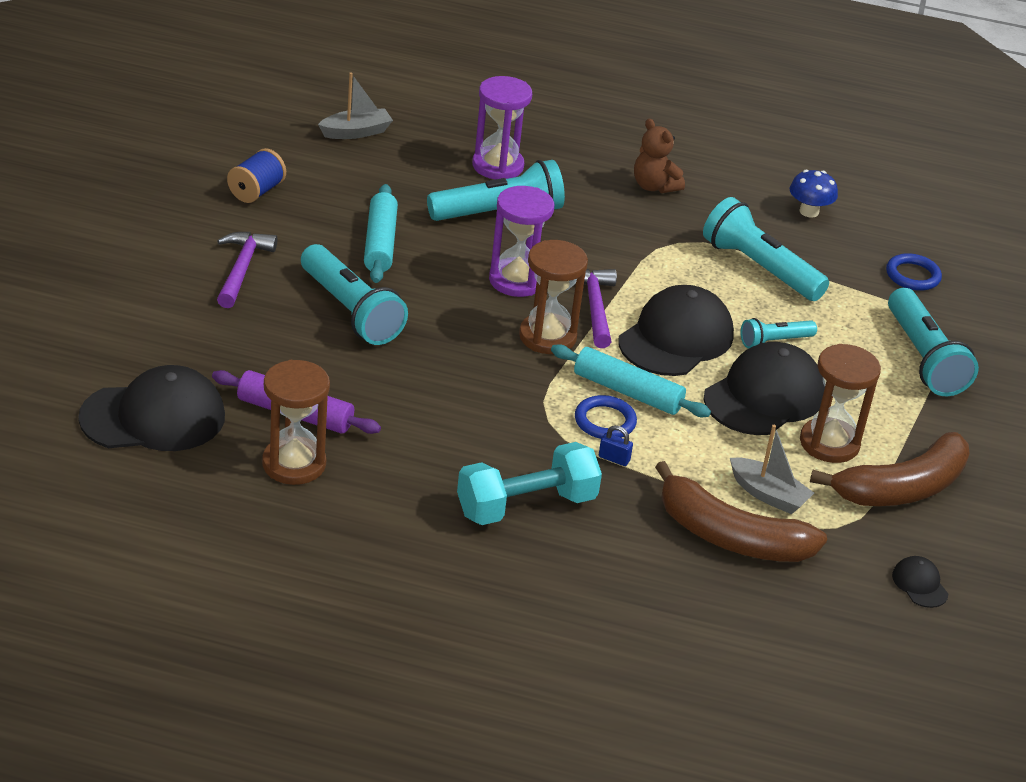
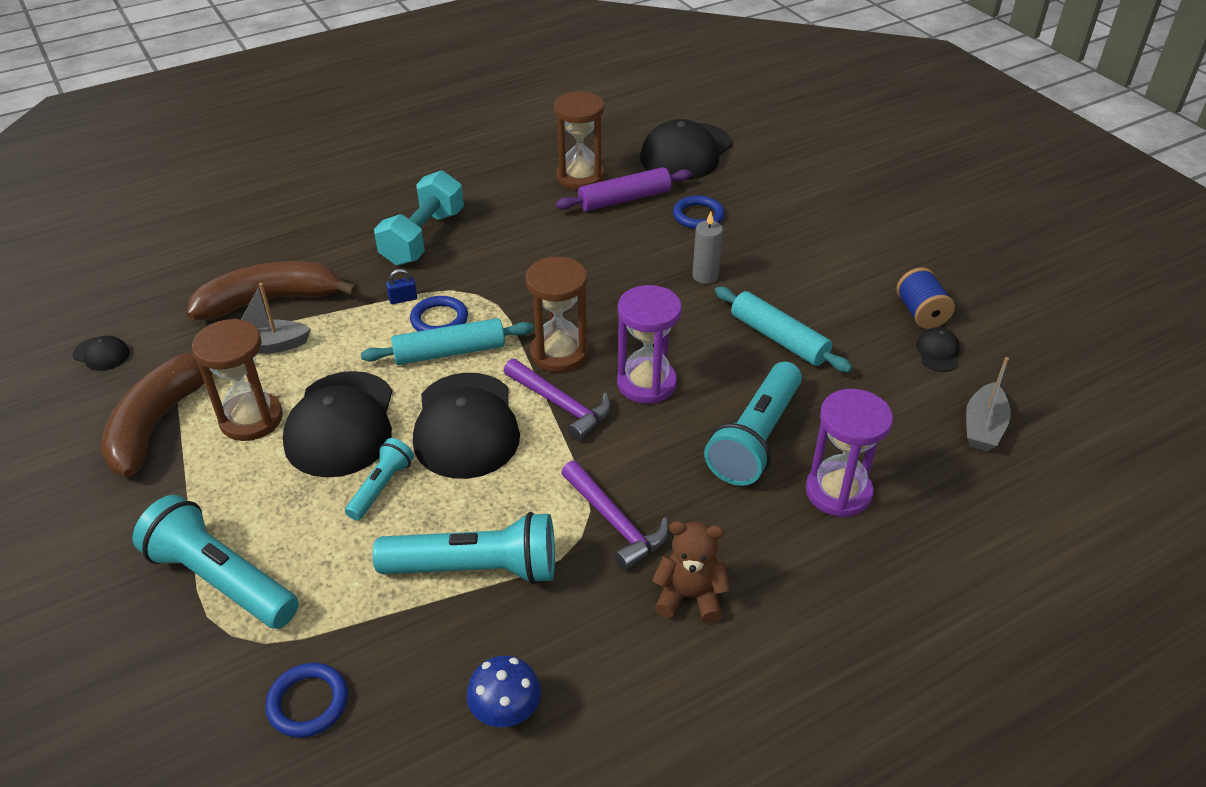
camera: 140 degrees right, 5 degrees up
(242, 269) = (812, 254): purple hammer -> purple hammer (615, 523)
(263, 355) = (698, 216): none -> blue ring
(296, 170) = (938, 352): none -> black cap
(350, 311) = (705, 276): turquoise flashlight -> grey candle

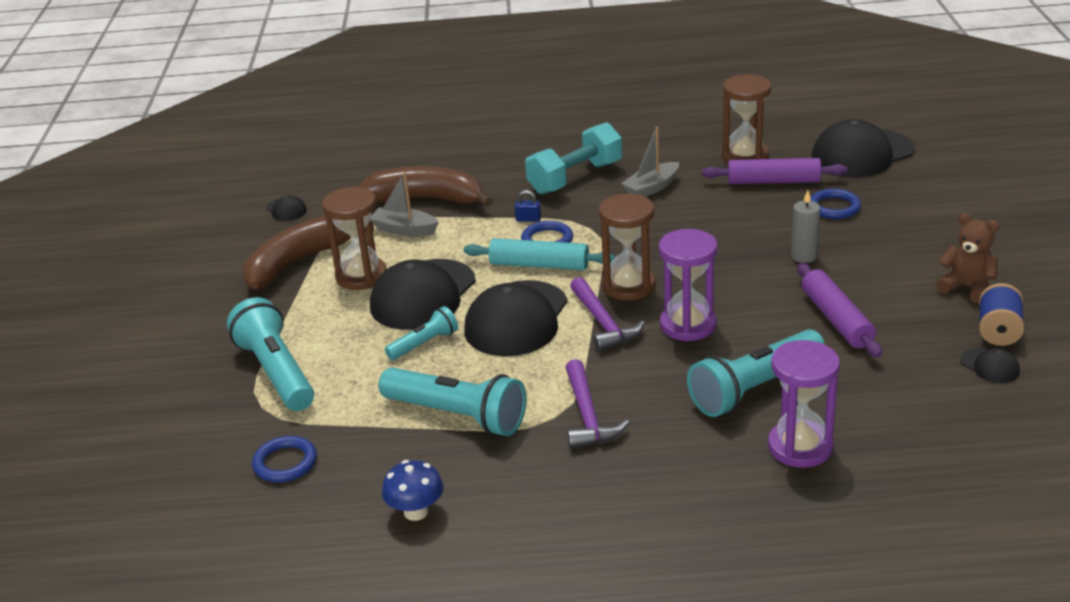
camera: 30 degrees right, 10 degrees down
(690, 597) = (611, 483): brown teddy bear -> brown teddy bear (967, 288)
(779, 338) = (836, 319): turquoise rolling pin -> purple rolling pin
(938, 352) = (990, 366): black cap -> black cap turned 105 degrees clockwise
(983, 427) = (986, 436): grey boat -> grey boat (651, 188)

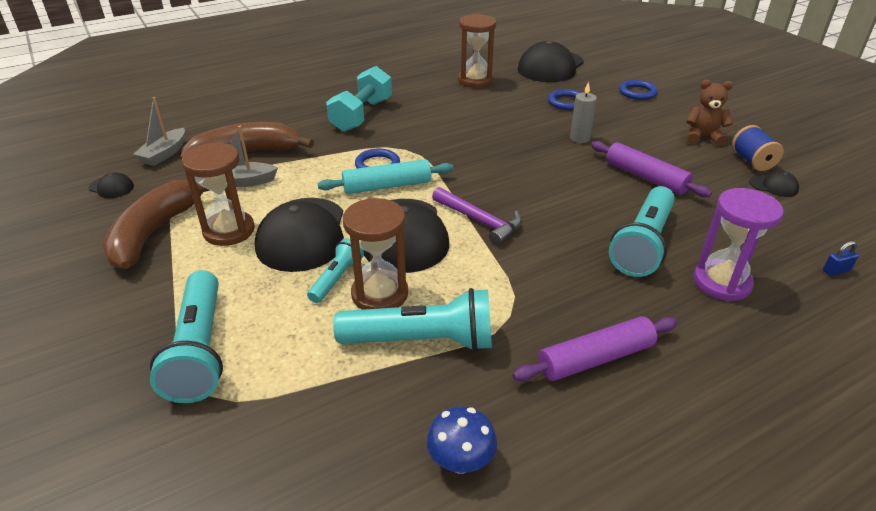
camera: 30 degrees left, 5 degrees up
(276, 372) = (199, 349): turquoise flashlight -> turquoise flashlight turned 135 degrees counterclockwise
(285, 463) = (276, 453): blue ring -> blue ring (637, 92)
(528, 219) = (348, 152): blue padlock -> blue padlock (836, 271)
(588, 416) = (538, 305): purple hammer -> none
(628, 286) = (474, 187): brown hourglass -> brown hourglass (380, 294)
(651, 188) = (427, 112): grey boat -> grey boat (164, 154)
(688, 325) = (546, 206): purple hourglass -> none
(773, 181) = (510, 93): purple rolling pin -> purple rolling pin (595, 358)

